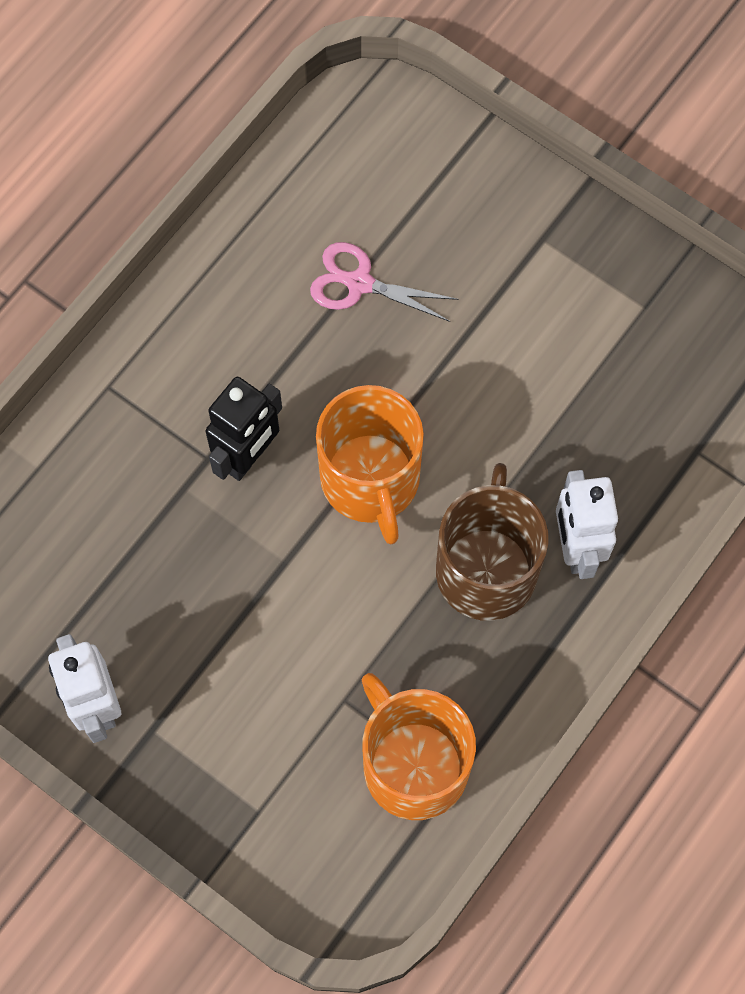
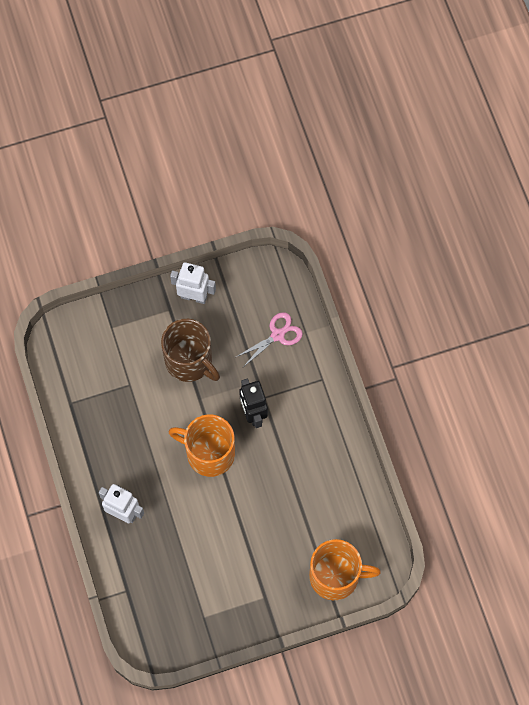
camera: 125 degrees right, 0 degrees up
(359, 283) = (298, 507): pink scissors -> pink scissors (277, 335)
(414, 765) = (86, 393): orange mug -> orange mug (335, 576)
(486, 569) = (140, 472): brown mug -> brown mug (189, 361)

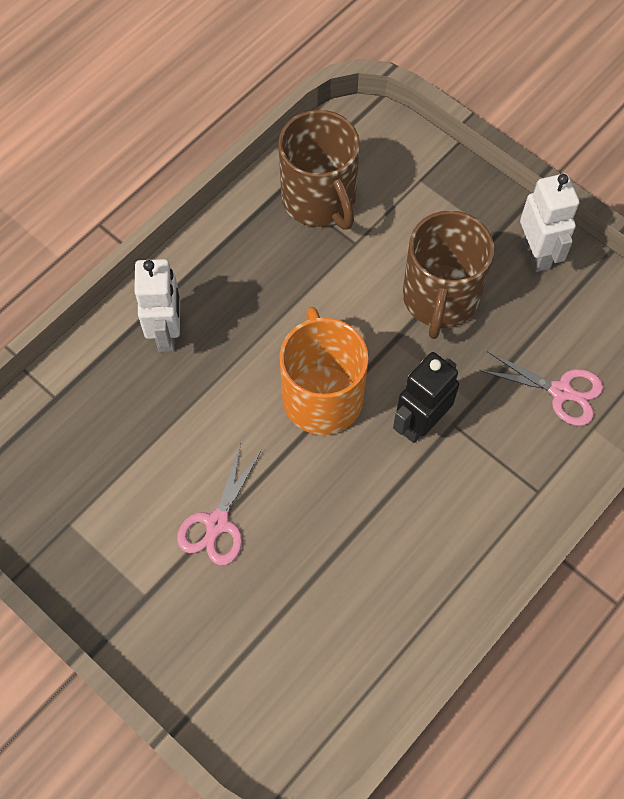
camera: 60 degrees right, 5 degrees down
(90, 388) = (319, 199): none -> brown mug
(247, 543) = (217, 523): none -> pink scissors
(335, 576) = (239, 687): orange mug -> none

